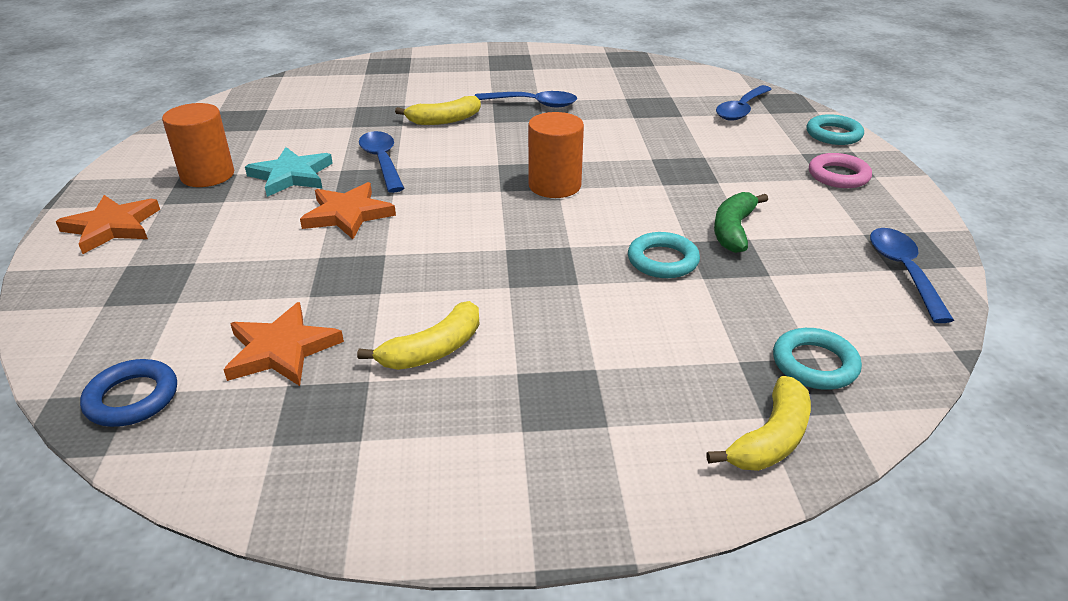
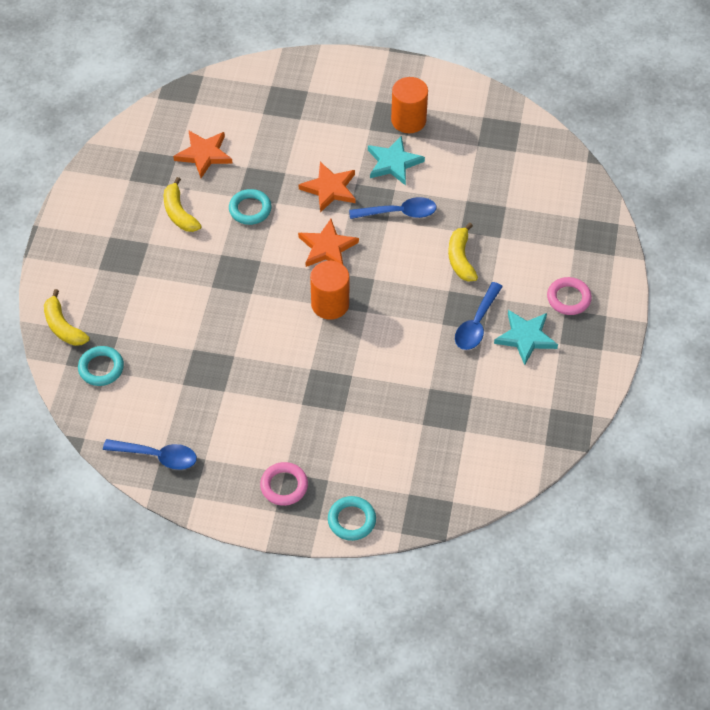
camera: 105 degrees right, 20 degrees up
(112, 227) = (353, 80): orange star -> orange star (327, 247)
(132, 398) = (190, 103): blue ring -> none
(475, 69) = (568, 298): none -> pink ring
(536, 82) = (525, 337): none -> turquoise star
(662, 260) = (217, 335): turquoise ring -> turquoise ring (250, 209)
(733, 230) = (236, 386): green banana -> none
(741, 110) = (420, 474): blue spoon -> none

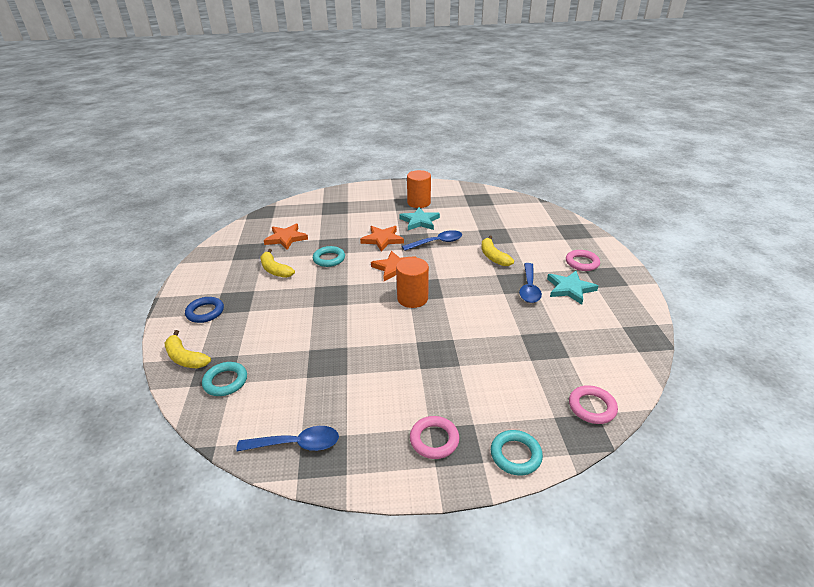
camera: 15 degrees left, 20 degrees down
(89, 265) = (205, 312): none -> blue ring
(452, 493) = (592, 407): none -> pink ring

